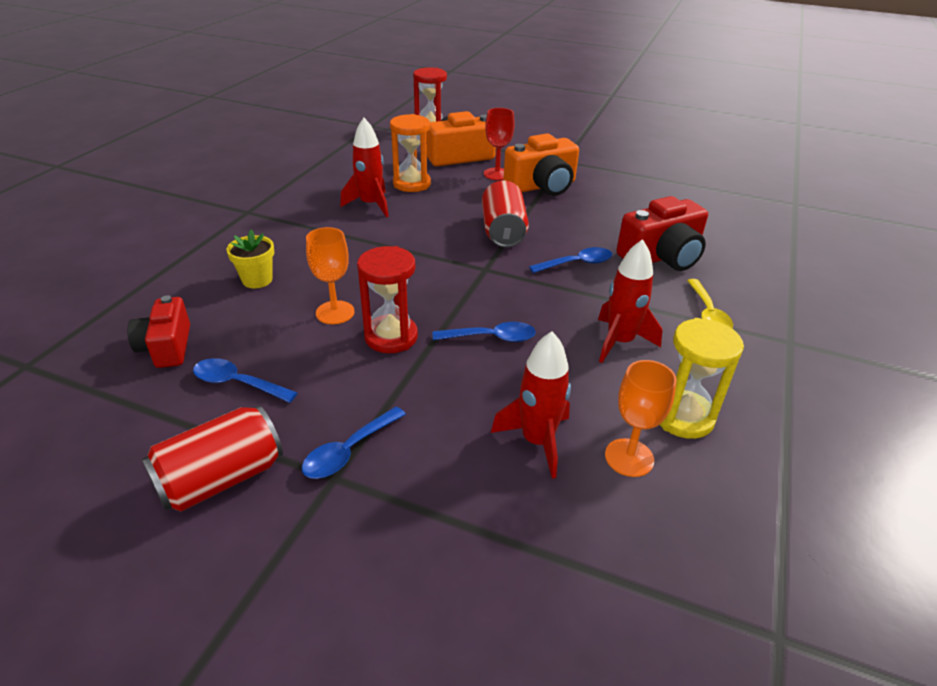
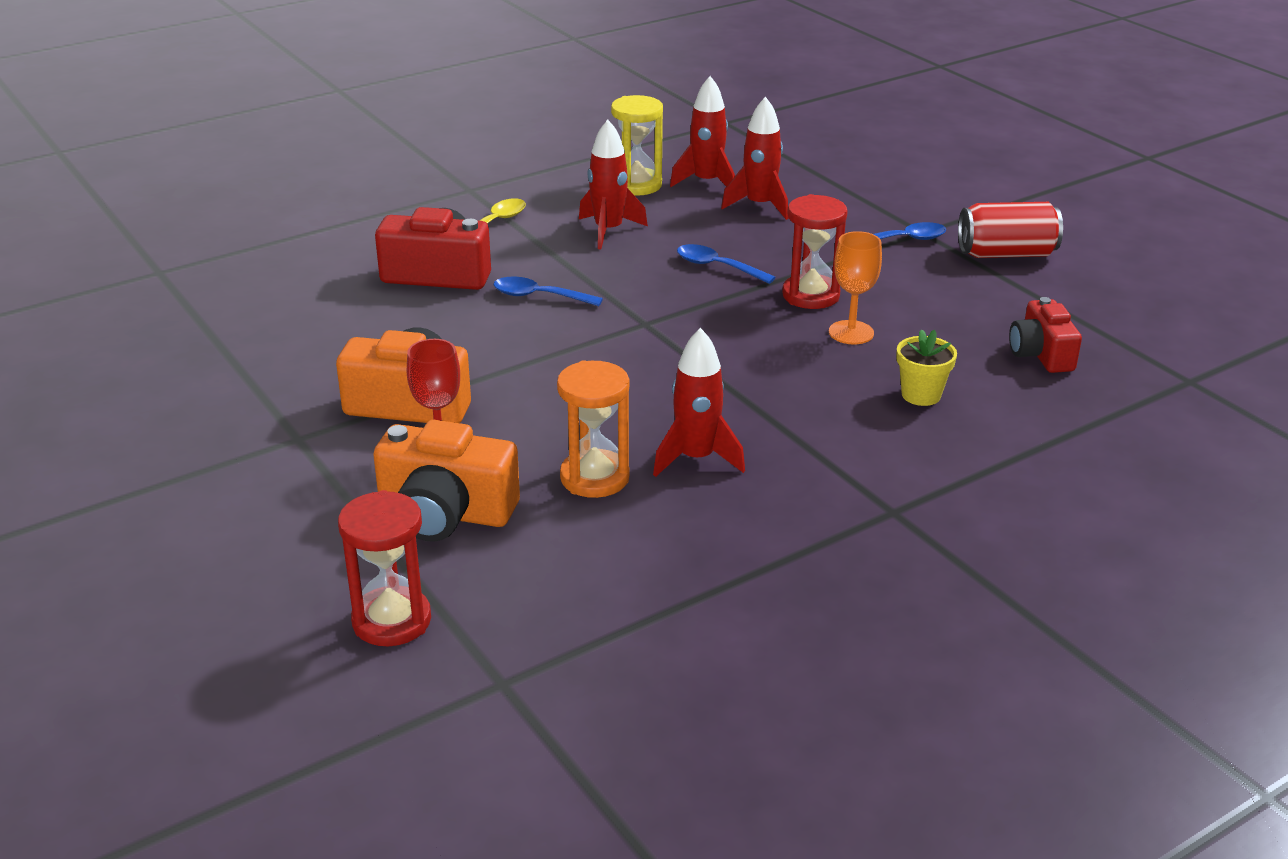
camera: 145 degrees left, 5 degrees down
(167, 347) = (1041, 354): red camera -> red camera turned 150 degrees clockwise
(237, 383) = (977, 304): blue spoon -> none
(503, 231) = (565, 357): red can -> none
(629, 457) = (706, 182): orange goblet -> red rocket

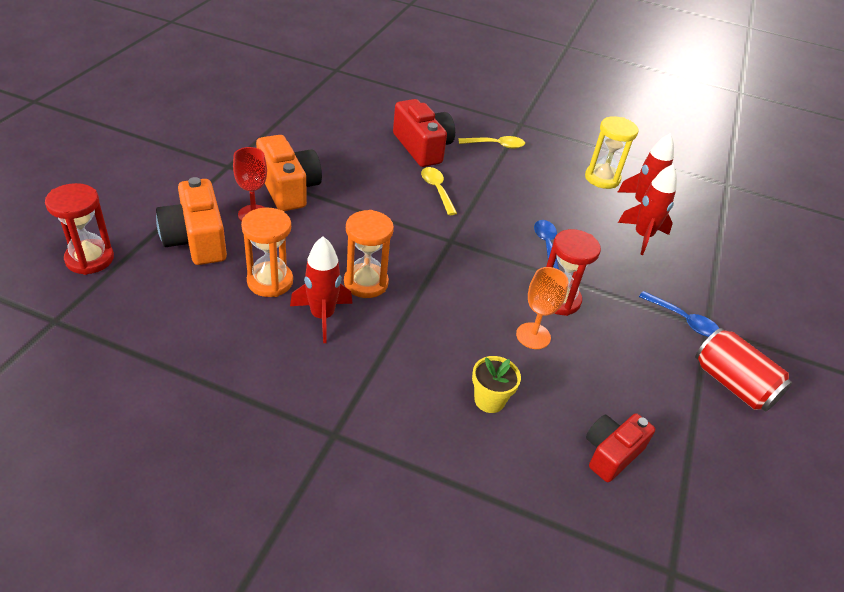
camera: 50 degrees right, 10 degrees up
(539, 296) = (437, 190): blue spoon -> yellow spoon
(608, 231) = (536, 188): red rocket -> none
(665, 408) = (366, 283): none -> orange hourglass

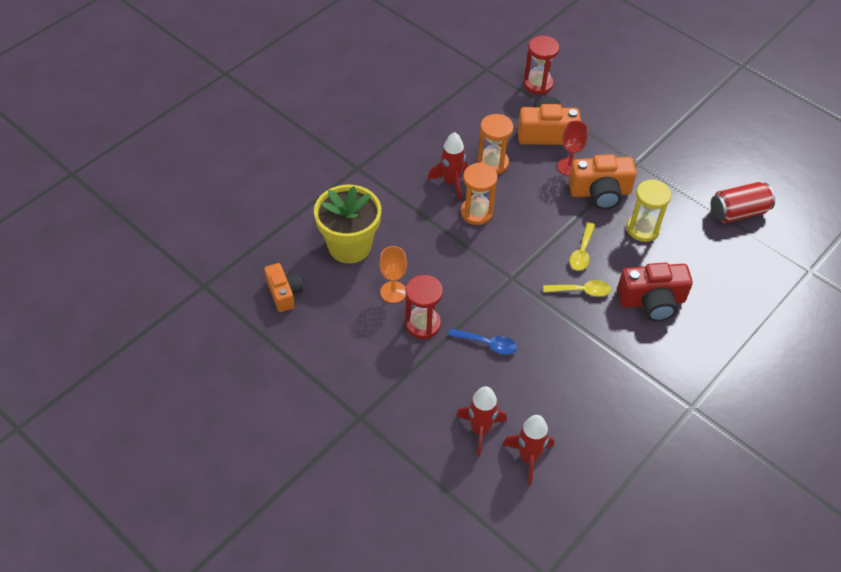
camera: 115 degrees right, 10 degrees up
(489, 400) = (349, 246): yellow flower pot -> yellow flower pot, size x2.07
(496, 145) = (650, 366): yellow spoon -> yellow spoon (582, 252)
(602, 178) = (578, 441): yellow hourglass -> yellow hourglass (642, 229)
(611, 453) = (284, 293): red camera -> orange camera
(683, 320) = (372, 403): blue spoon -> none
(733, 384) = (301, 400): red can -> red can (738, 212)

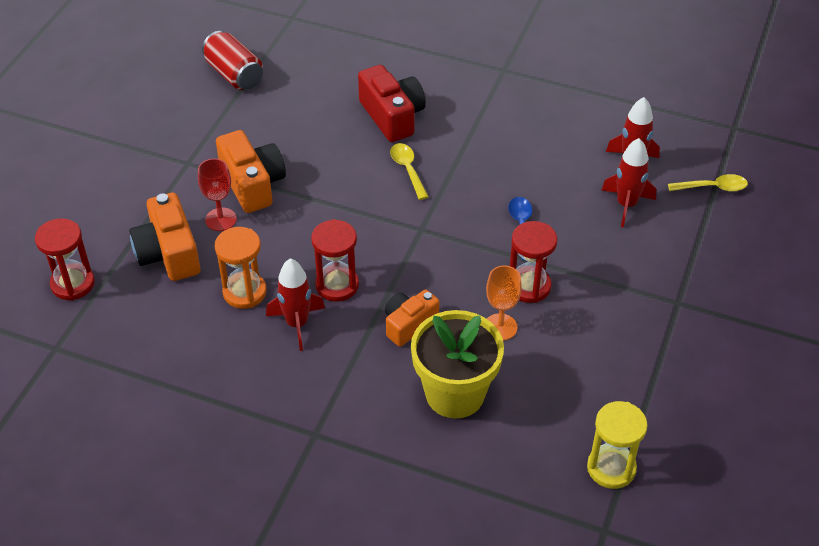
camera: 110 degrees left, 5 degrees down
(284, 293) = (564, 435): orange camera -> orange camera (409, 324)
(476, 212) = (337, 285): orange hourglass -> red hourglass
(582, 252) = (353, 180): yellow spoon -> yellow spoon (713, 187)
(642, 229) = (293, 140): yellow hourglass -> yellow hourglass (611, 468)

